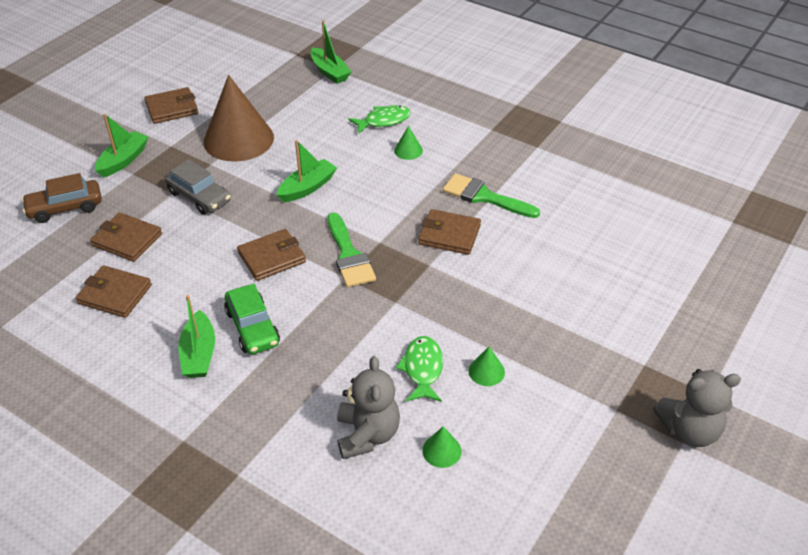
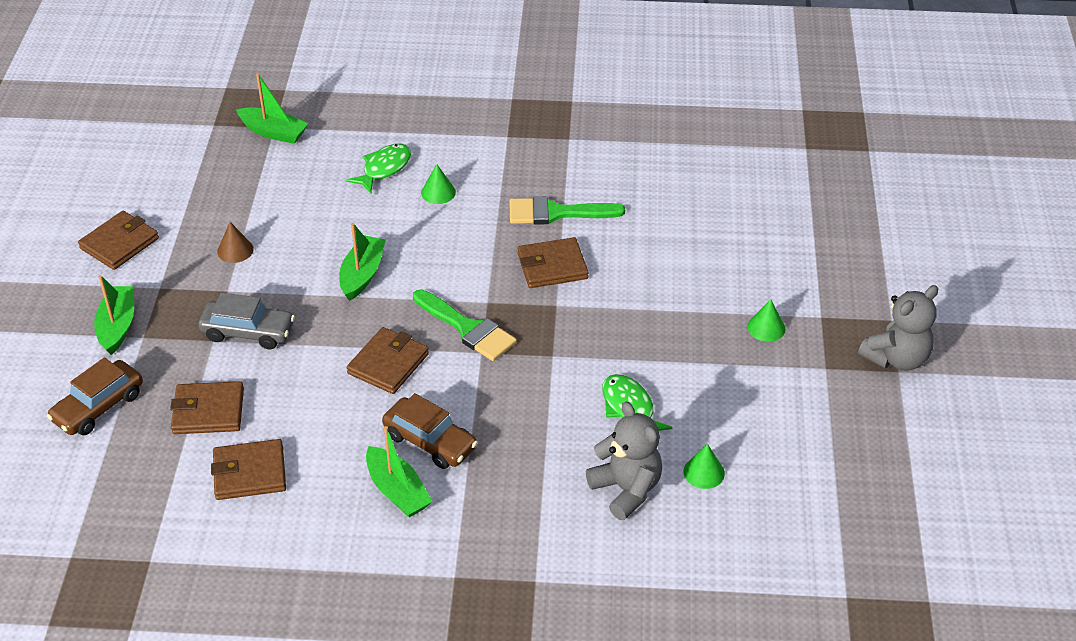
camera: 30 degrees left, 0 degrees up
(238, 139) = (235, 250): brown cone -> brown cone, size x0.40
(252, 327) = (430, 441): green car -> brown car
(486, 371) = (689, 384): green cone -> green cone (766, 328)

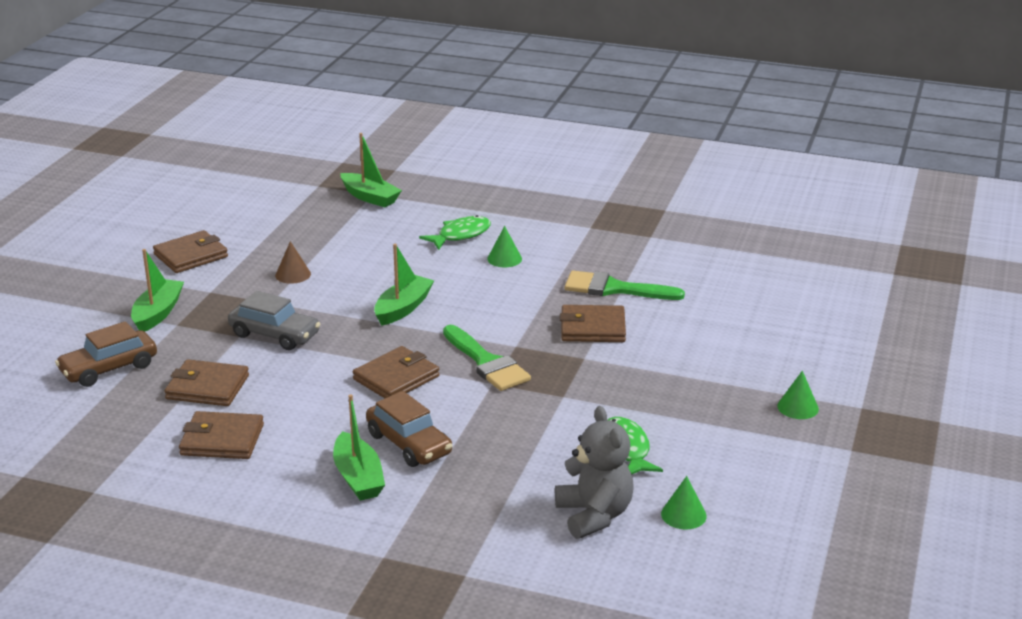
camera: 15 degrees right, 15 degrees down
(896, 358) = (934, 453): grey teddy bear -> none

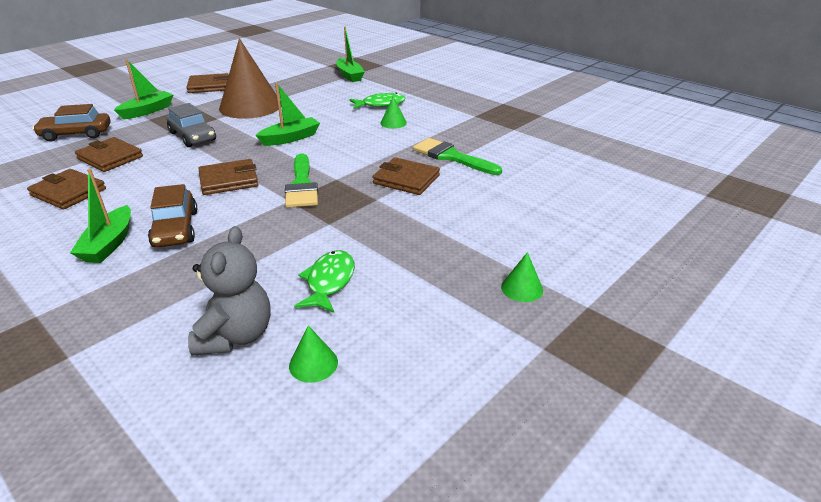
camera: 25 degrees right, 5 degrees up
(293, 274) = (250, 106): brown cone -> brown cone, size x2.48

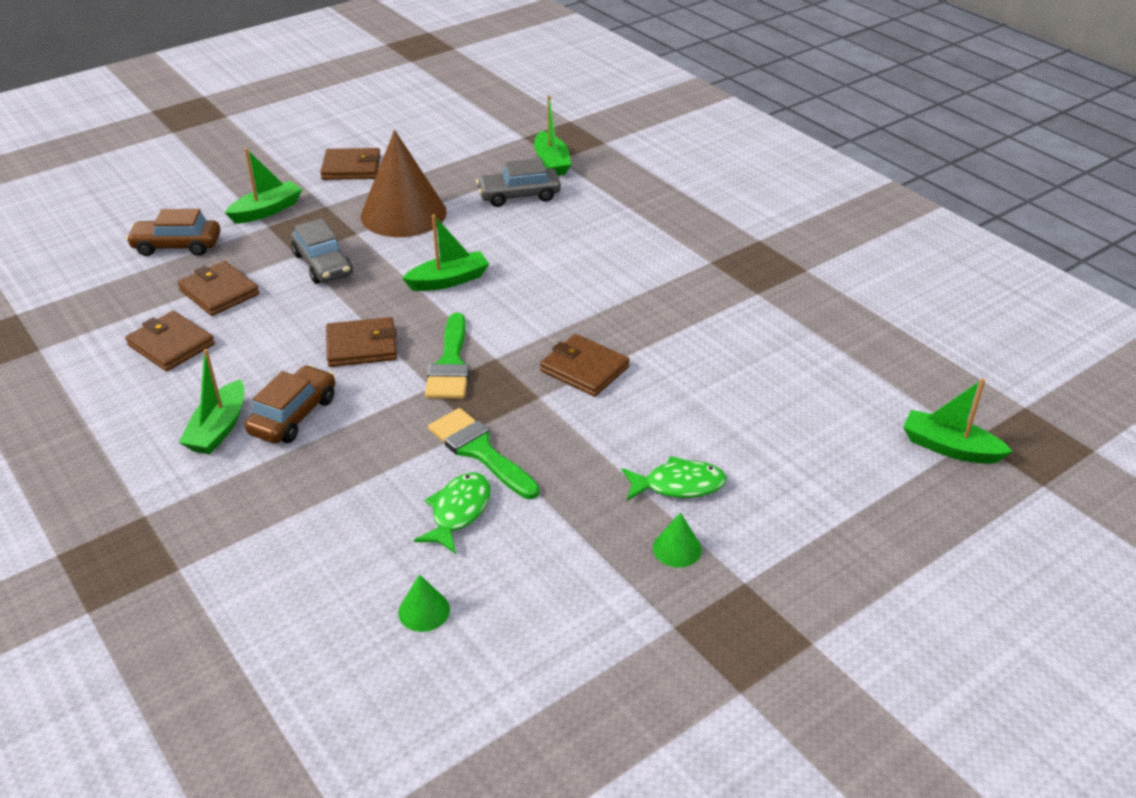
camera: 10 degrees right, 5 degrees up
(176, 229) = (293, 415): brown car -> brown car turned 150 degrees counterclockwise
(236, 336) = (348, 567): grey teddy bear -> none
(331, 92) = (519, 196): none -> grey car
(380, 104) = (582, 227): green fish -> green fish (678, 485)
(393, 123) = (592, 265): green cone -> none
(451, 157) = (654, 336): green brush -> green brush (479, 451)
(692, 202) = (949, 448): none -> green boat

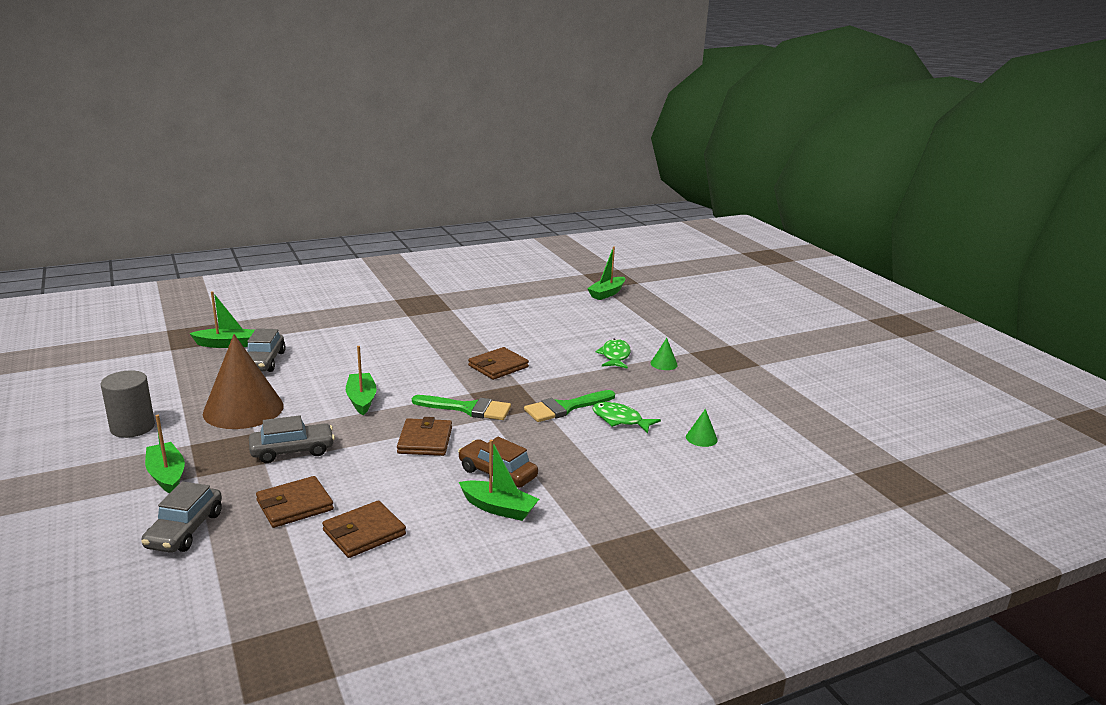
camera: 80 degrees left, 15 degrees down
(177, 246) = (185, 530): brown car -> grey car
(351, 168) = (132, 427): brown wallet -> grey cylinder

